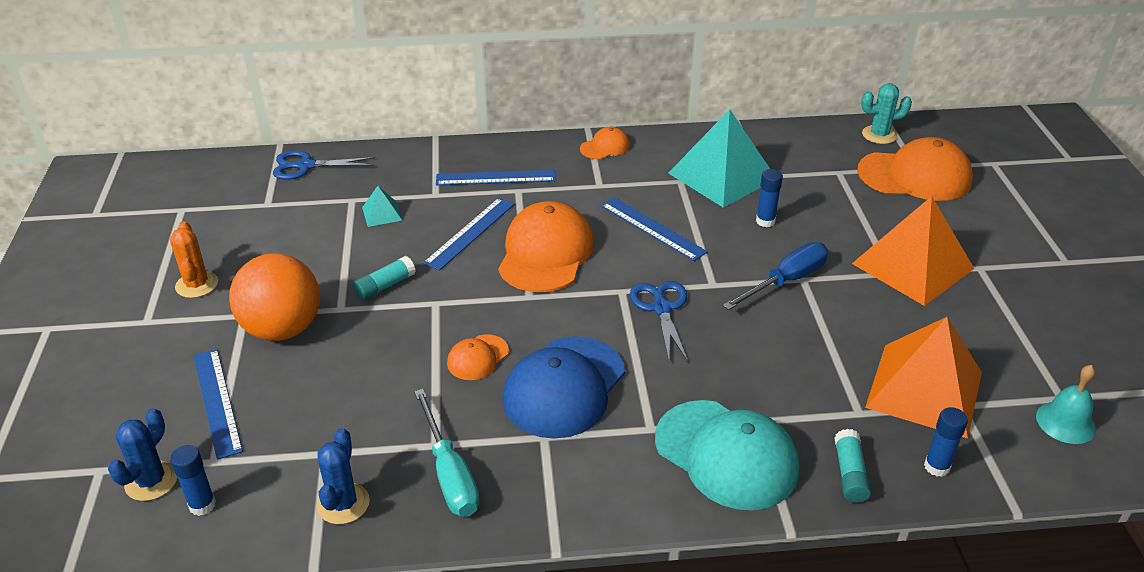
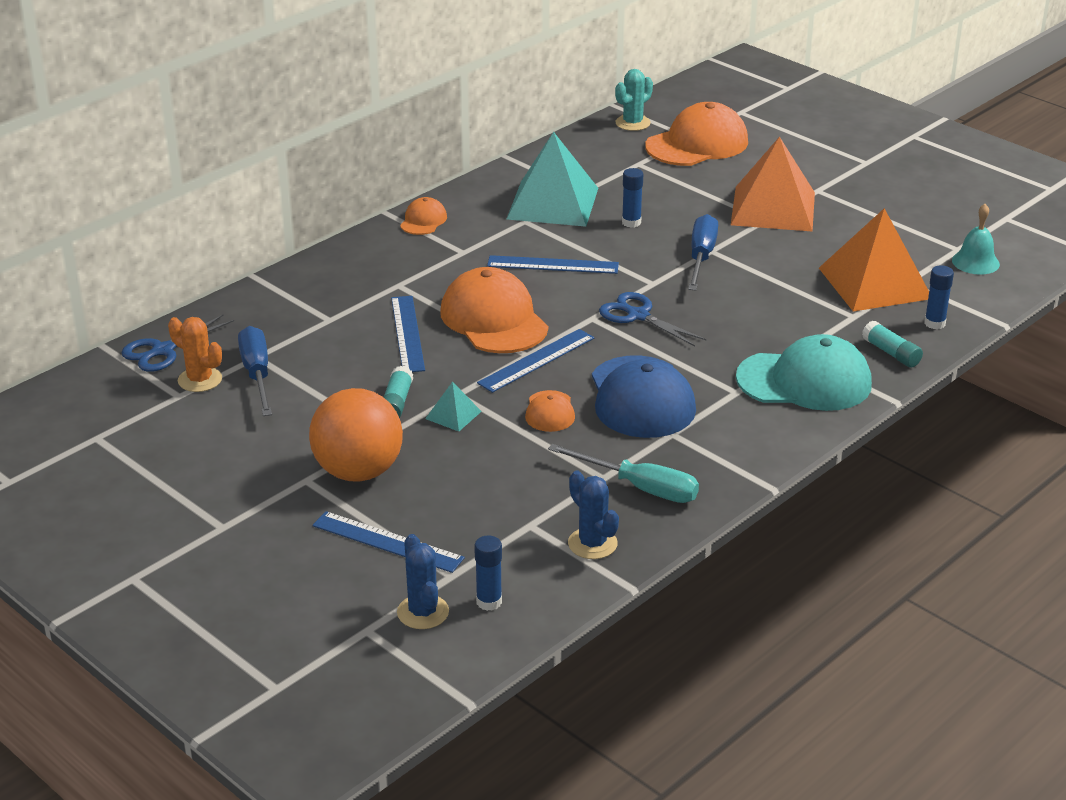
camera: 40 degrees left, 5 degrees down
(197, 285) = (221, 481): orange cactus -> orange cactus (200, 380)
(332, 214) = (257, 374): none -> blue screwdriver
(382, 213) = (304, 354): turquoise pyramid -> turquoise pyramid (453, 415)
(495, 178) = (363, 284): blue ruler -> blue ruler (536, 360)

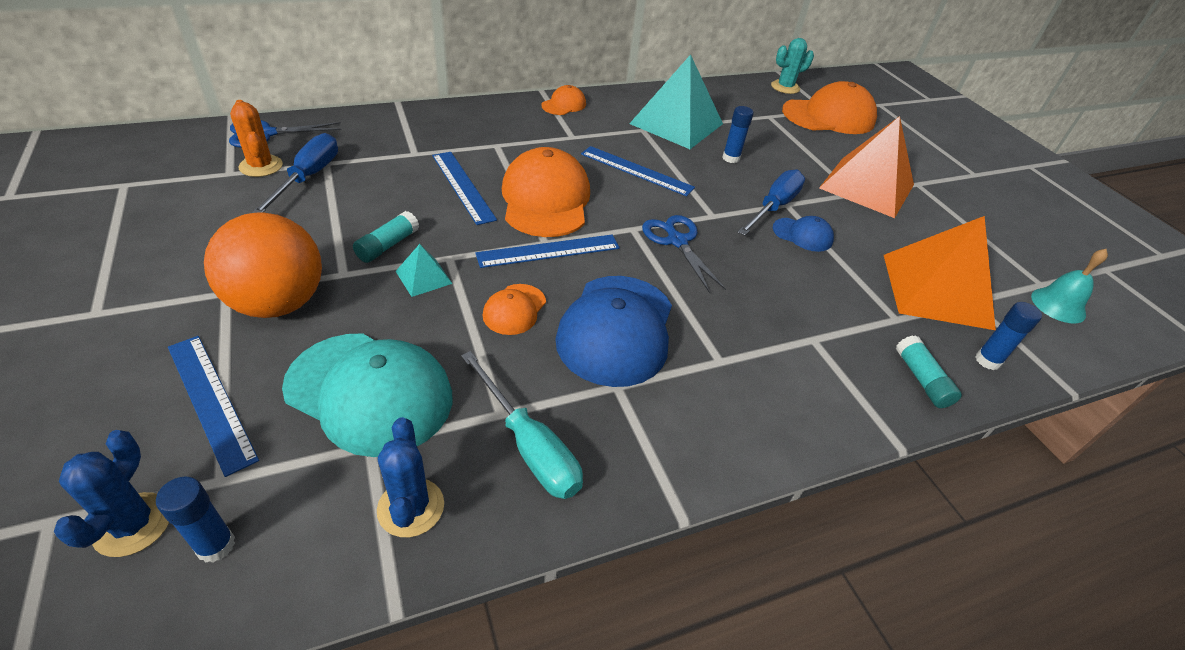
camera: 20 degrees right, 10 degrees up
(407, 333) = (463, 186): blue ruler -> blue ruler turned 45 degrees counterclockwise
(741, 273) = (802, 235): none -> blue cap
(804, 381) = (804, 377): turquoise cap -> turquoise cap (370, 392)

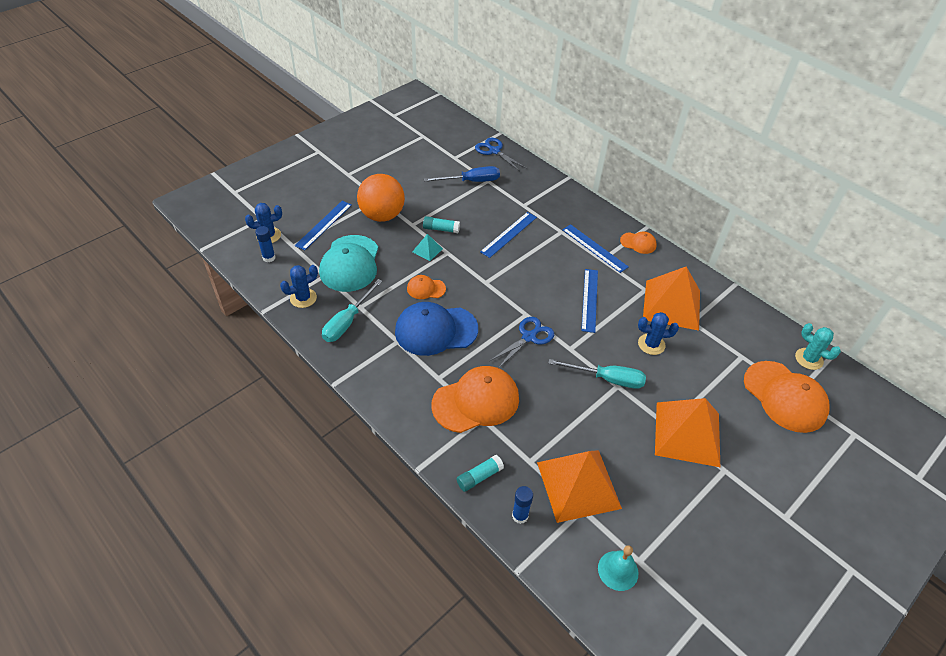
camera: 70 degrees right, 5 degrees up
(261, 166) = (467, 163): orange cactus -> none
(545, 199) = (524, 270): orange cap -> orange cap (476, 401)
(548, 251) = (479, 286): blue ruler -> blue ruler (594, 248)
(676, 123) = (671, 305): turquoise pyramid -> orange pyramid
(731, 158) = (651, 344): blue glue stick -> blue cactus
(773, 207) = (607, 379): blue screwdriver -> turquoise screwdriver
(802, 235) = (586, 400): blue cap -> none

